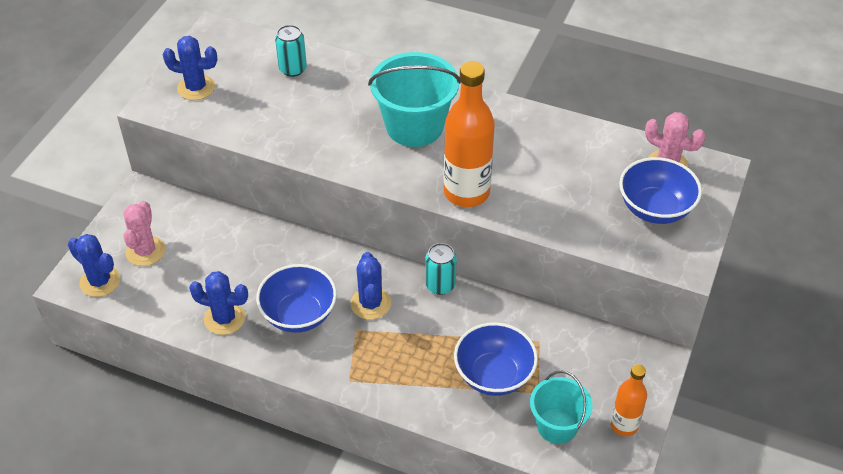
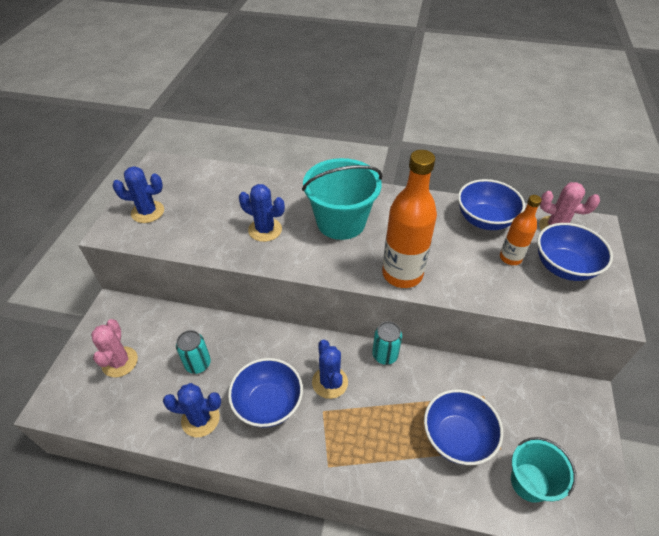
camera: 10 degrees left, 0 degrees up
(100, 281) = (79, 399): blue cactus -> blue cactus (265, 230)
(293, 69) = (228, 187): turquoise can -> turquoise can (198, 364)
(585, 145) = (484, 220): none -> blue bowl
(624, 425) = (587, 470): orange bottle -> orange bottle (510, 258)

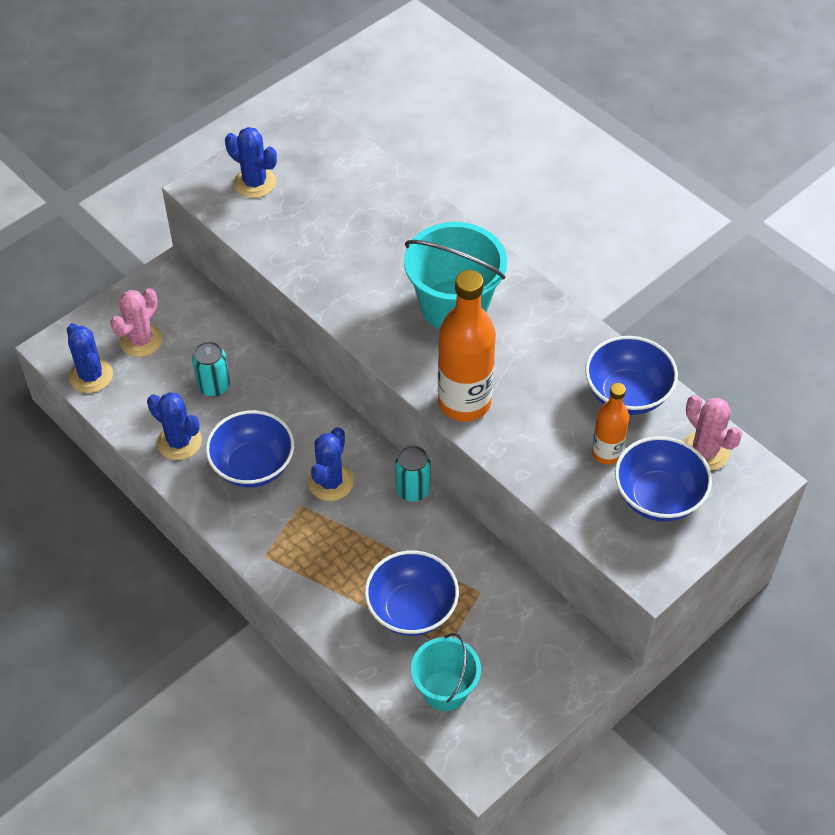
camera: 35 degrees right, 5 degrees up
(265, 230) = (362, 271): blue cactus -> blue cactus (91, 376)

